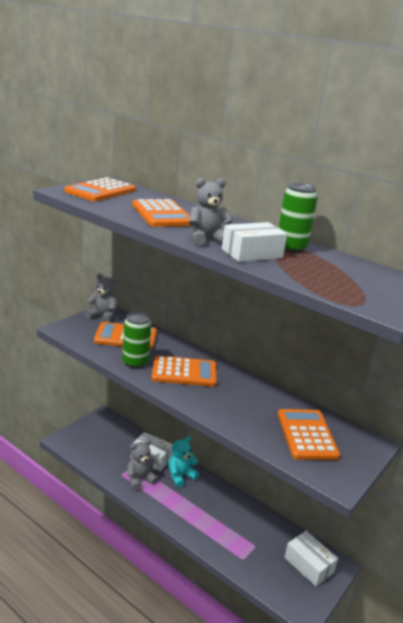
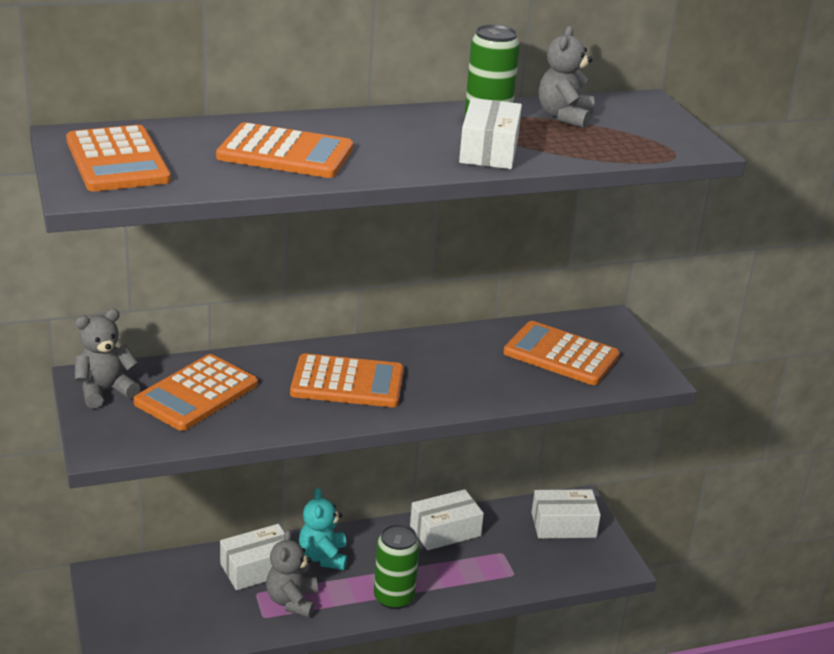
camera: 55 degrees left, 5 degrees up
(135, 362) = (280, 414): green can -> green can (394, 597)
(184, 372) = (347, 382): orange calculator -> orange calculator turned 60 degrees clockwise
(206, 239) = (415, 159): grey teddy bear -> grey teddy bear (564, 116)
(247, 513) = (445, 531): none -> white box

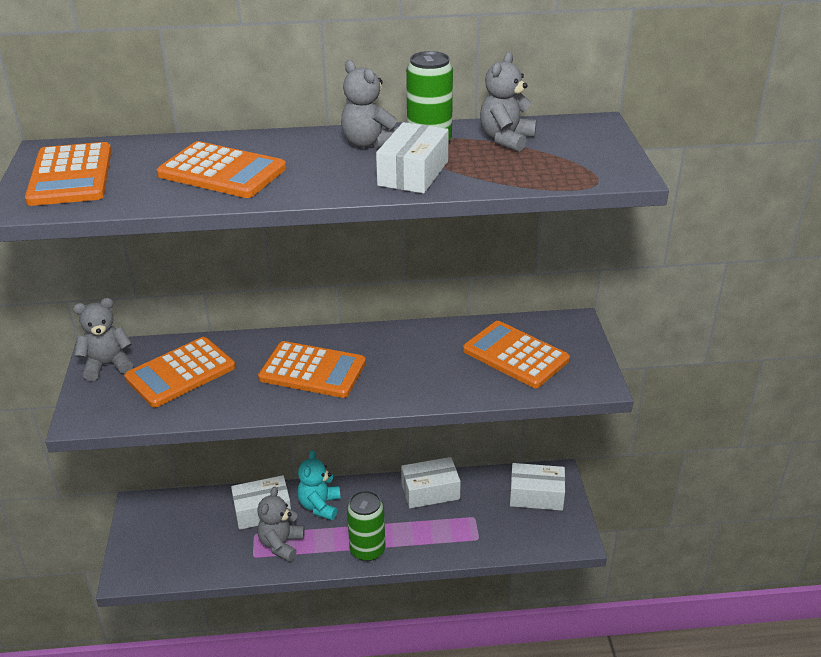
camera: 15 degrees right, 5 degrees up
(425, 122) = (369, 143): none -> grey teddy bear

